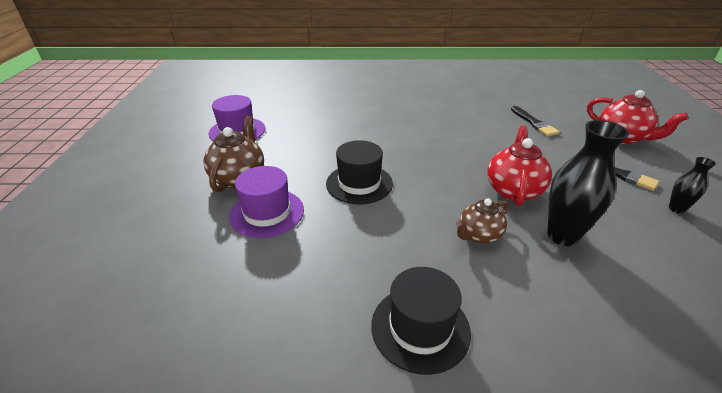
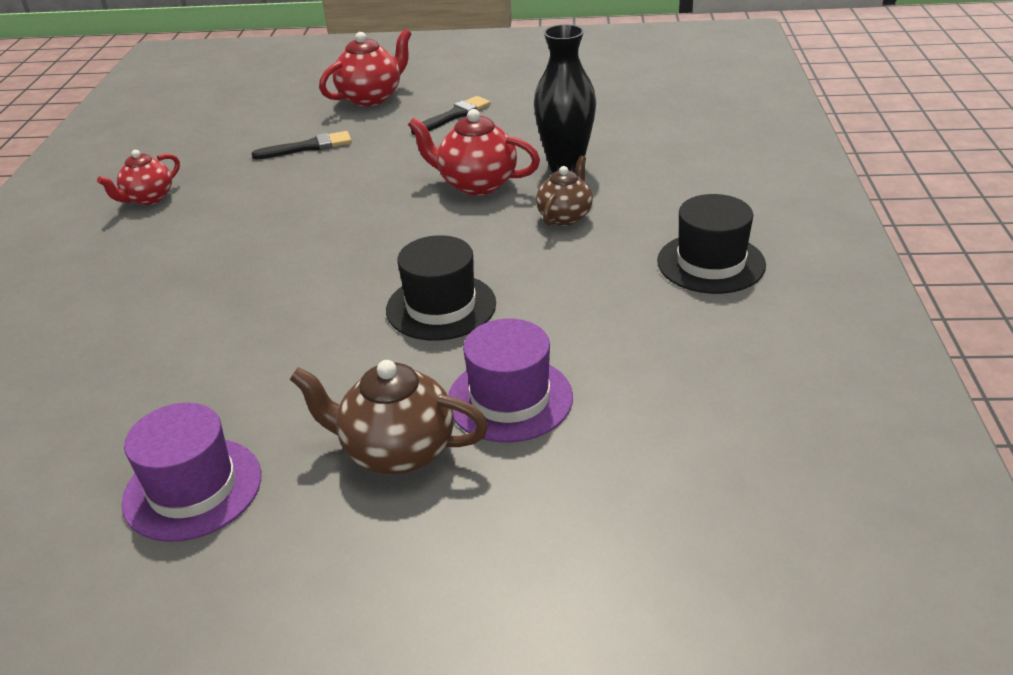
camera: 85 degrees left, 0 degrees up
(457, 89) = (148, 198): none -> red teapot
(479, 235) = (565, 216): brown teapot -> brown teapot turned 120 degrees counterclockwise
(676, 209) = (522, 101): black vase -> none

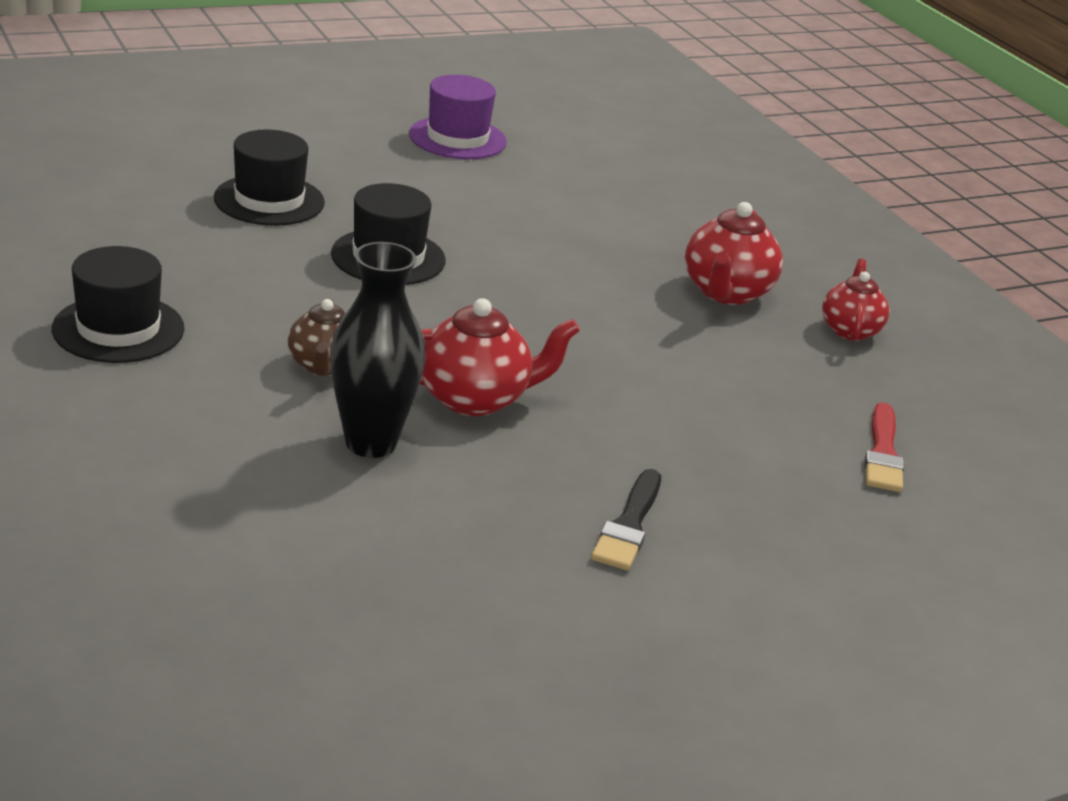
camera: 145 degrees right, 5 degrees down
(262, 129) = (883, 453): none -> red brush
(308, 147) = (772, 429): black brush -> none
(371, 97) = (813, 549): red teapot -> red teapot (726, 292)
(397, 451) = (334, 166): brown teapot -> none
(510, 399) = (269, 200): purple hat -> black hat

